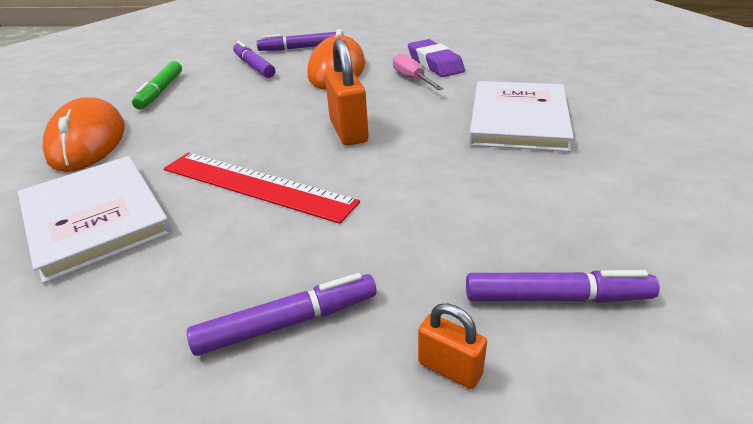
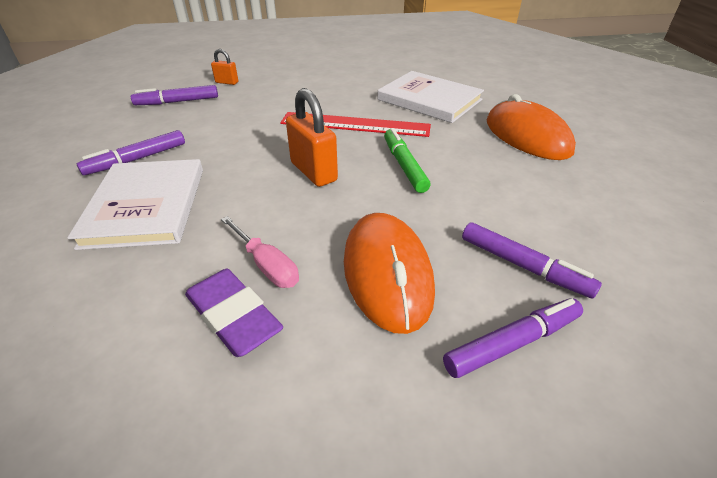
camera: 160 degrees right, 5 degrees up
(160, 91) = (570, 197): green marker -> green marker (404, 166)
(288, 323) = (293, 84): purple marker -> purple marker (136, 159)

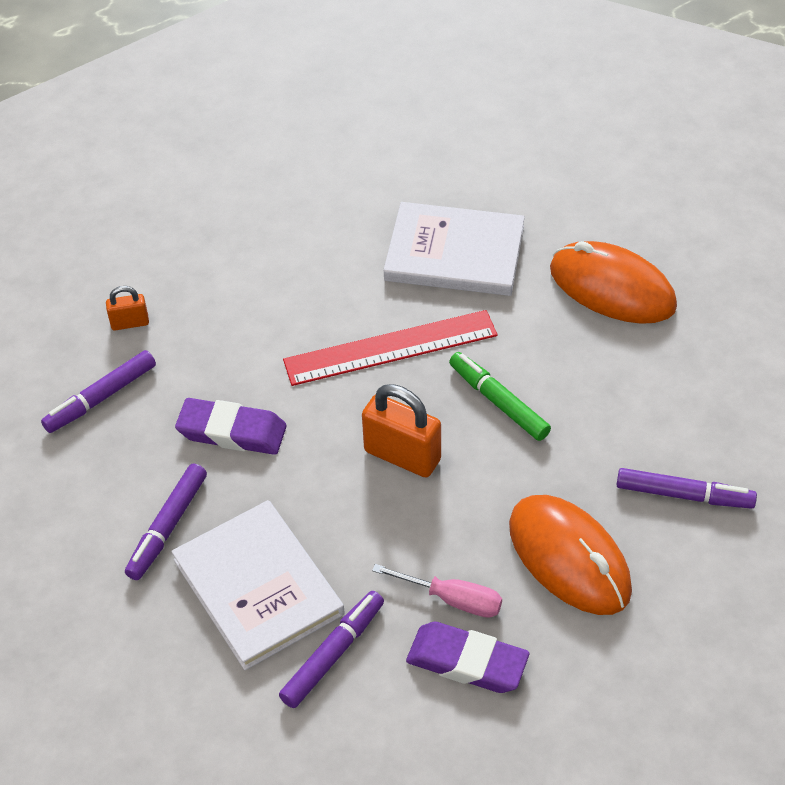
camera: 25 degrees left, 10 degrees up
(225, 132) = (232, 431): none -> purple eraser
(512, 343) = (706, 580): purple marker -> purple marker (333, 654)

